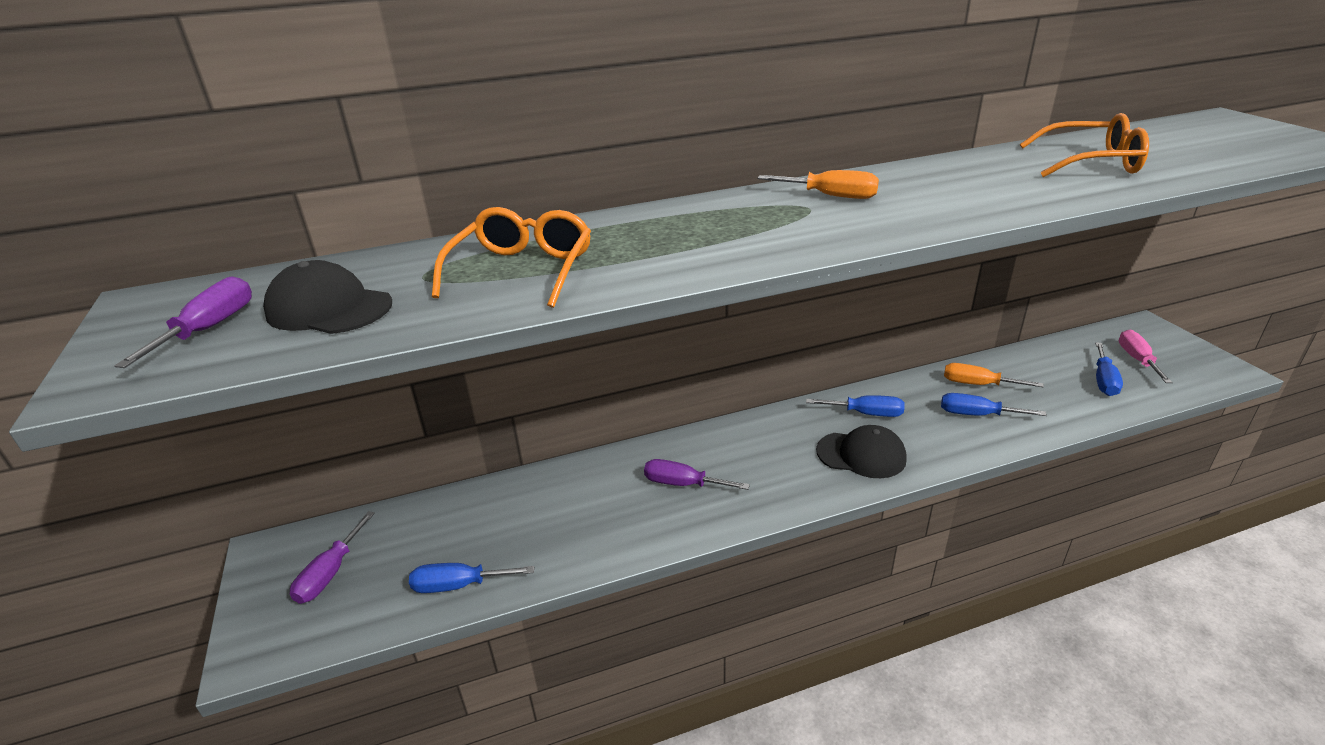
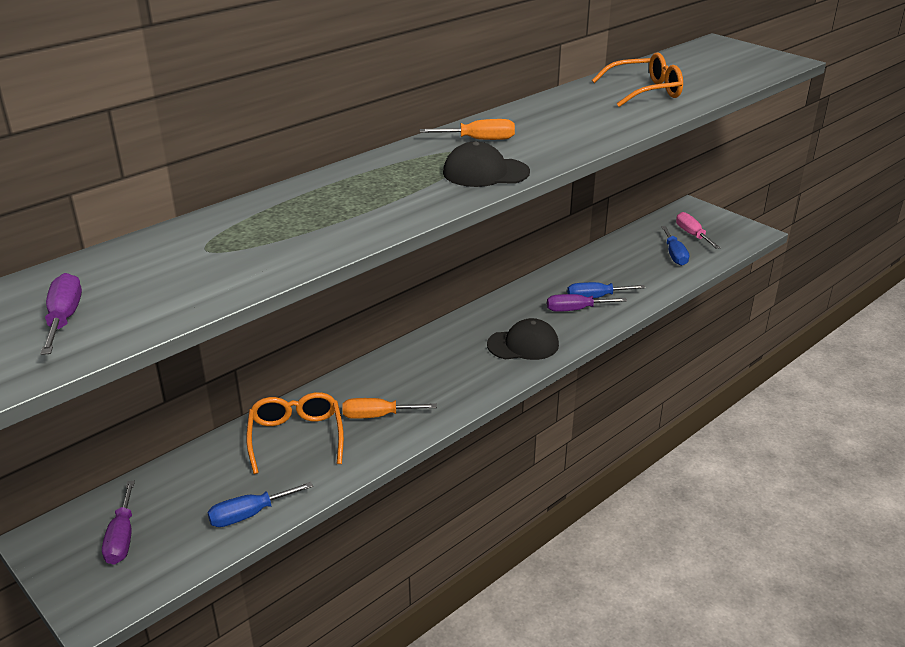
camera: 25 degrees left, 0 degrees up
(329, 308) = (154, 286): black cap -> black cap (485, 172)
(522, 270) = (287, 232): orange glasses -> orange glasses (296, 437)
(683, 484) = (394, 397): purple screwdriver -> purple screwdriver (576, 310)
(866, 413) = (513, 313): blue screwdriver -> none
(978, 384) = (587, 274): orange screwdriver -> orange screwdriver (377, 416)

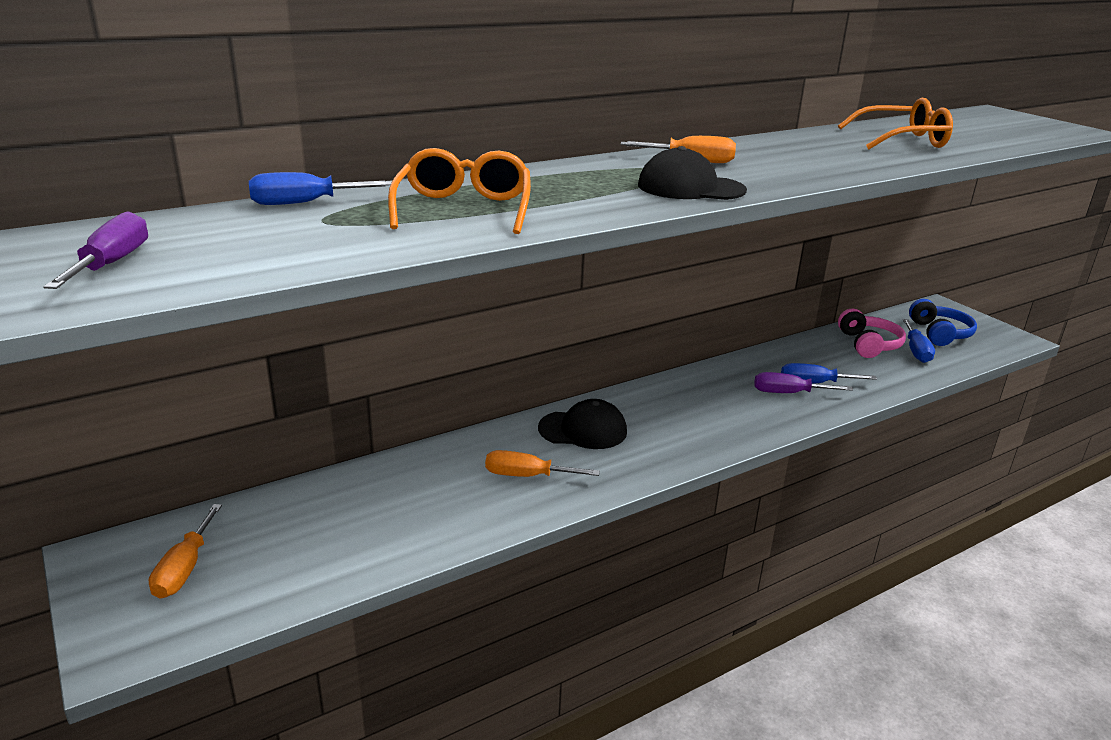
camera: 10 degrees right, 5 degrees down
(122, 538) = (185, 569): purple screwdriver -> orange screwdriver
(249, 514) = (341, 566): blue screwdriver -> blue screwdriver (305, 203)
(296, 437) = (425, 486): orange glasses -> orange glasses (464, 209)
(523, 345) = (719, 422): black cap -> black cap (583, 430)
(635, 253) = (868, 344): none -> pink headphones
(692, 235) = (939, 333): pink screwdriver -> blue headphones

